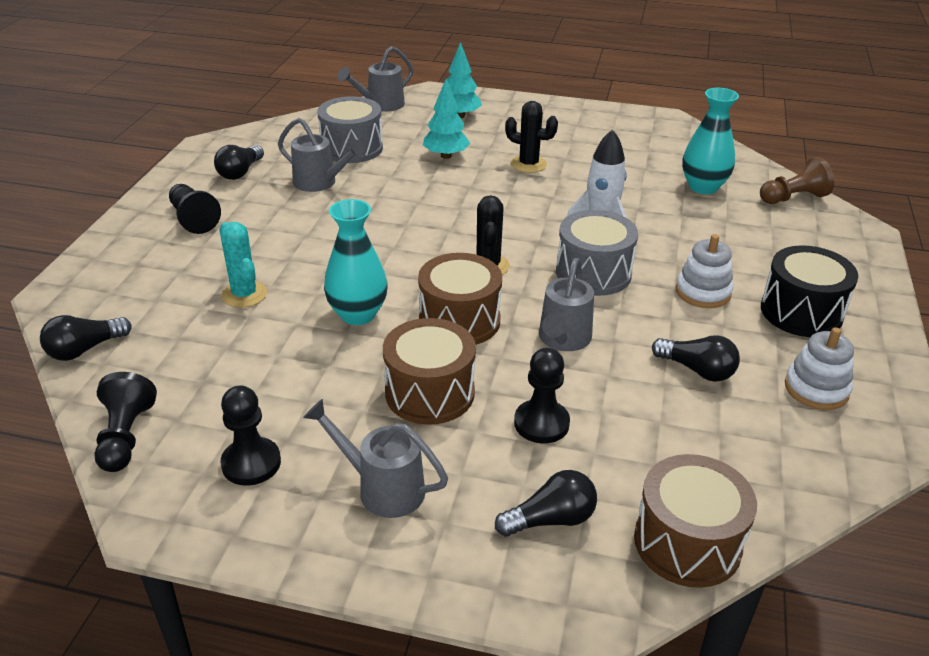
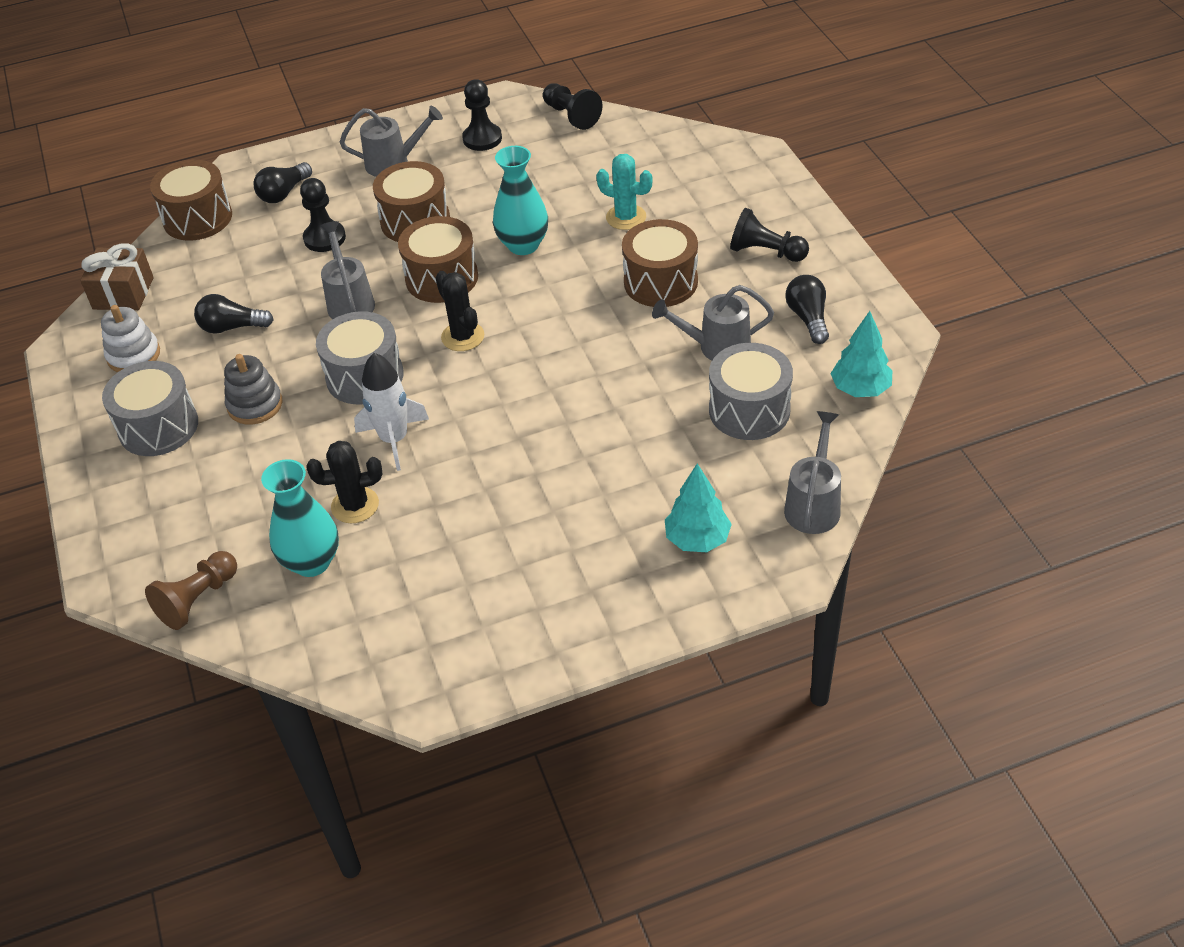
camera: 150 degrees right, 10 degrees up
(85, 349) = (673, 137): black light bulb -> none
(294, 234) = (660, 282): none -> brown drum
(446, 156) = (637, 455): turquoise tree -> turquoise tree (860, 389)
(528, 164) = (535, 492): black cactus -> black cactus (355, 505)
(703, 292) = (255, 405): white stacking toy -> grey stacking toy
(801, 312) = (158, 426): black drum -> grey drum
(819, 473) = (123, 293): none -> brown gift

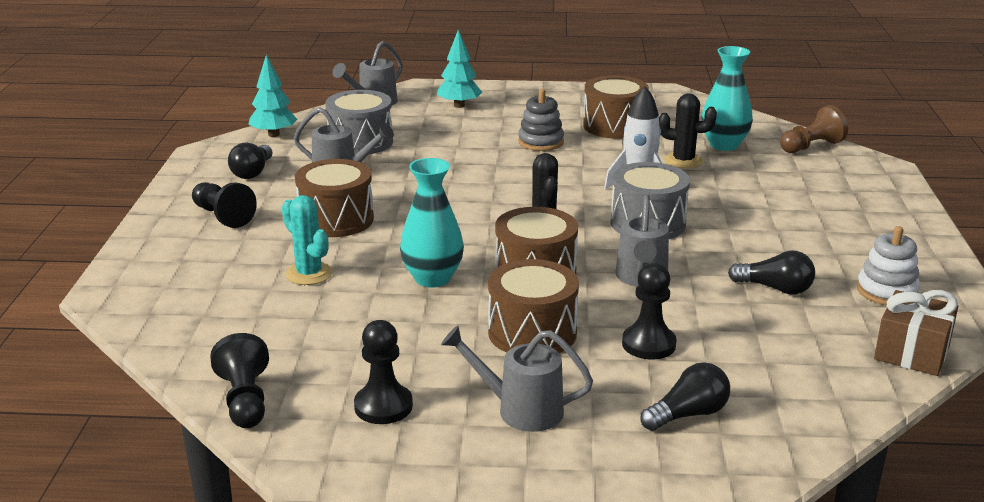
camera: 160 degrees left, 20 degrees down
(158, 426) = (852, 235): grey drum -> none
(197, 218) = (817, 416): brown drum -> brown drum (614, 126)
(255, 405) = (756, 228): grey stacking toy -> grey stacking toy (541, 142)

